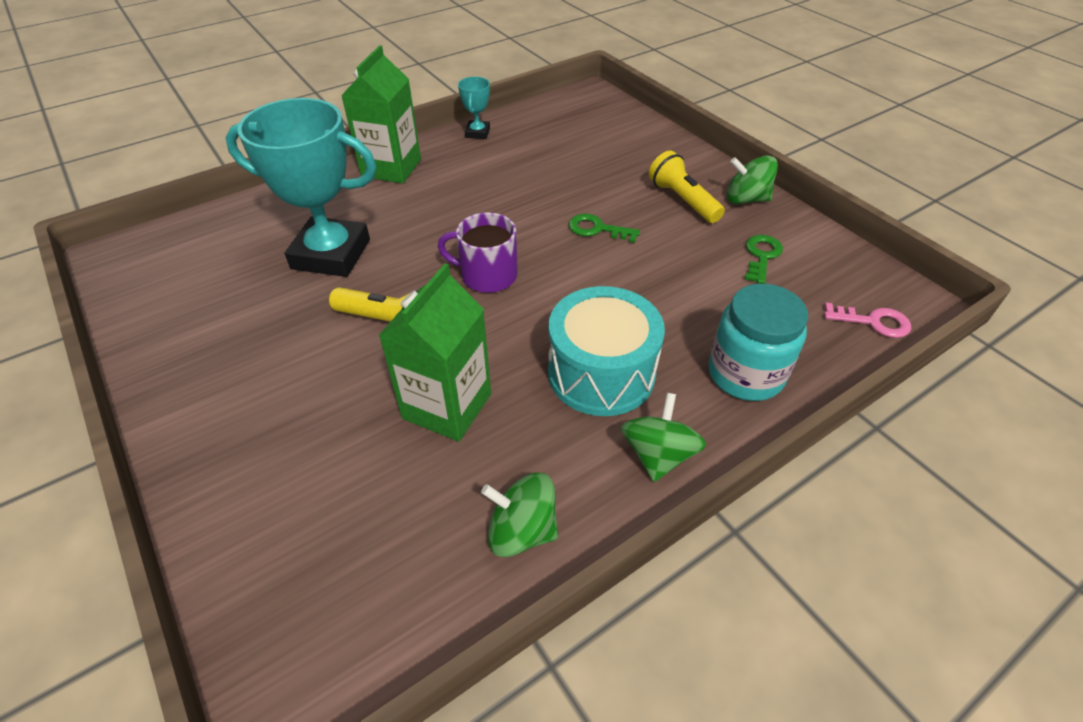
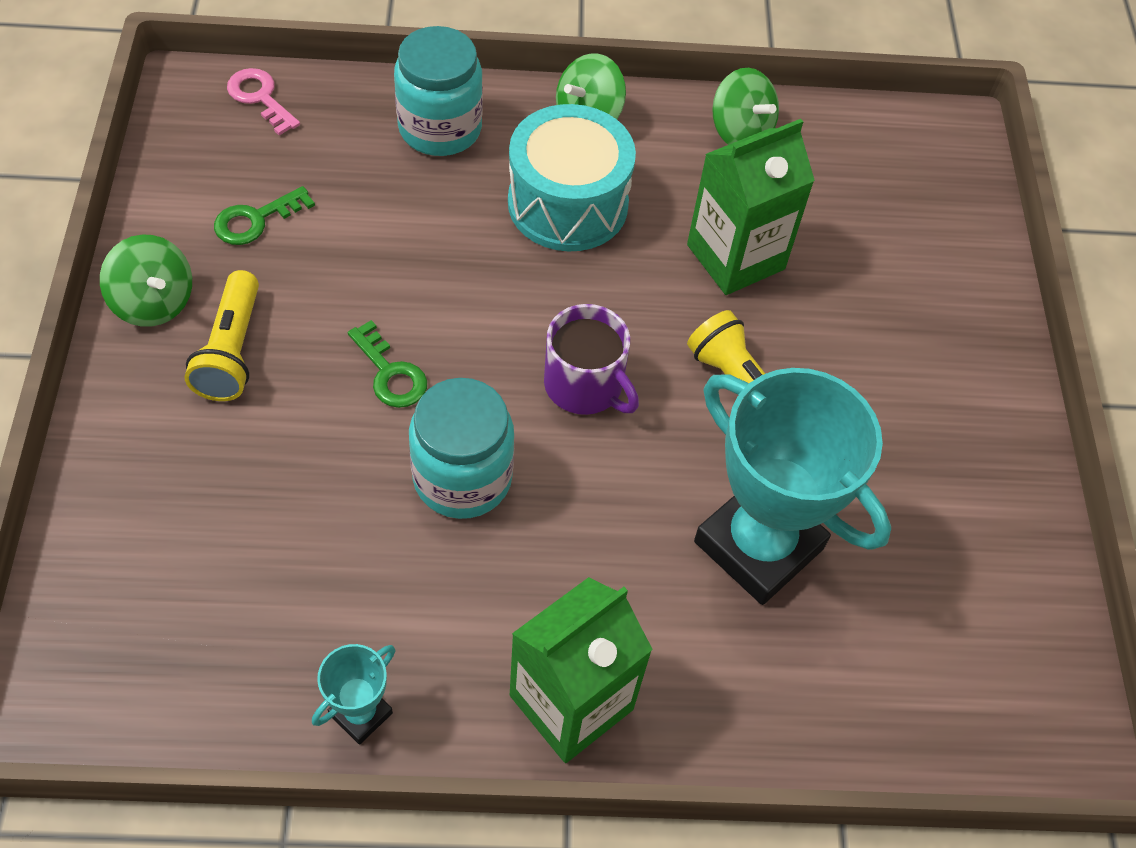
camera: 150 degrees left, 10 degrees up
(513, 209) = (462, 478): none -> turquoise jar

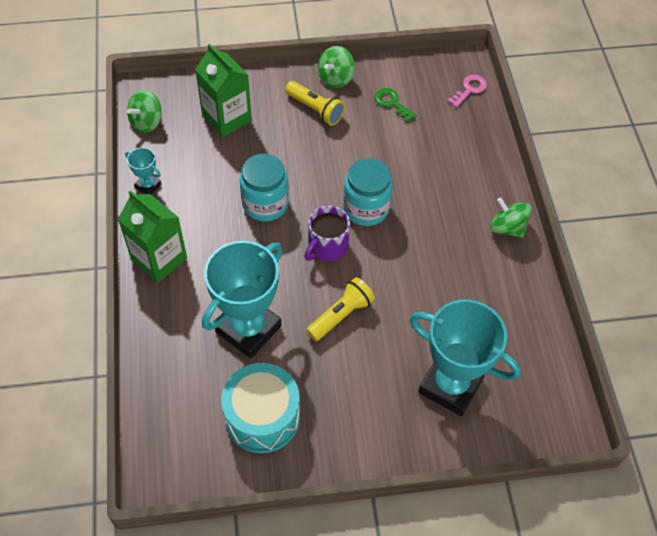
camera: 85 degrees right, 0 degrees up
(231, 351) = (315, 110): yellow flashlight -> yellow flashlight turned 135 degrees counterclockwise
(390, 373) = (317, 168): green key -> none
(440, 128) = (475, 163): turquoise jar -> turquoise jar (366, 208)
(568, 204) = (441, 225): turquoise drum -> turquoise drum (262, 417)
(735, 257) = (428, 307): green carton -> green carton (227, 118)
(740, 132) = (524, 304): green spinning top -> green spinning top (146, 122)
(884, 257) = (450, 385): none -> turquoise trophy

